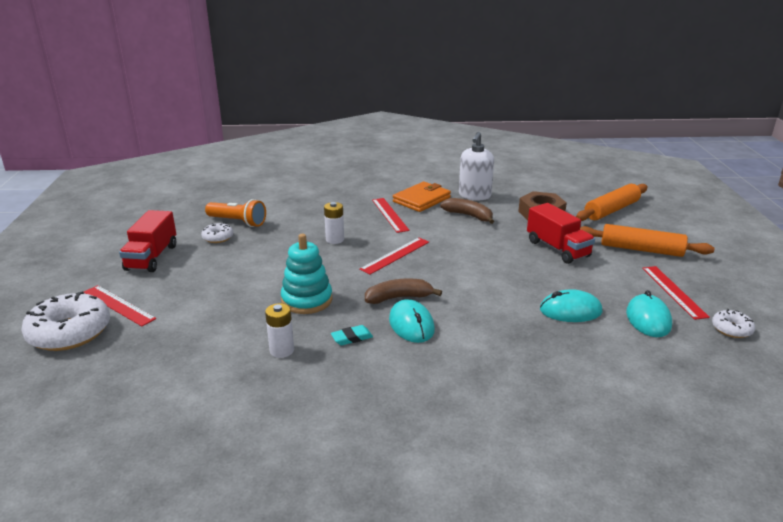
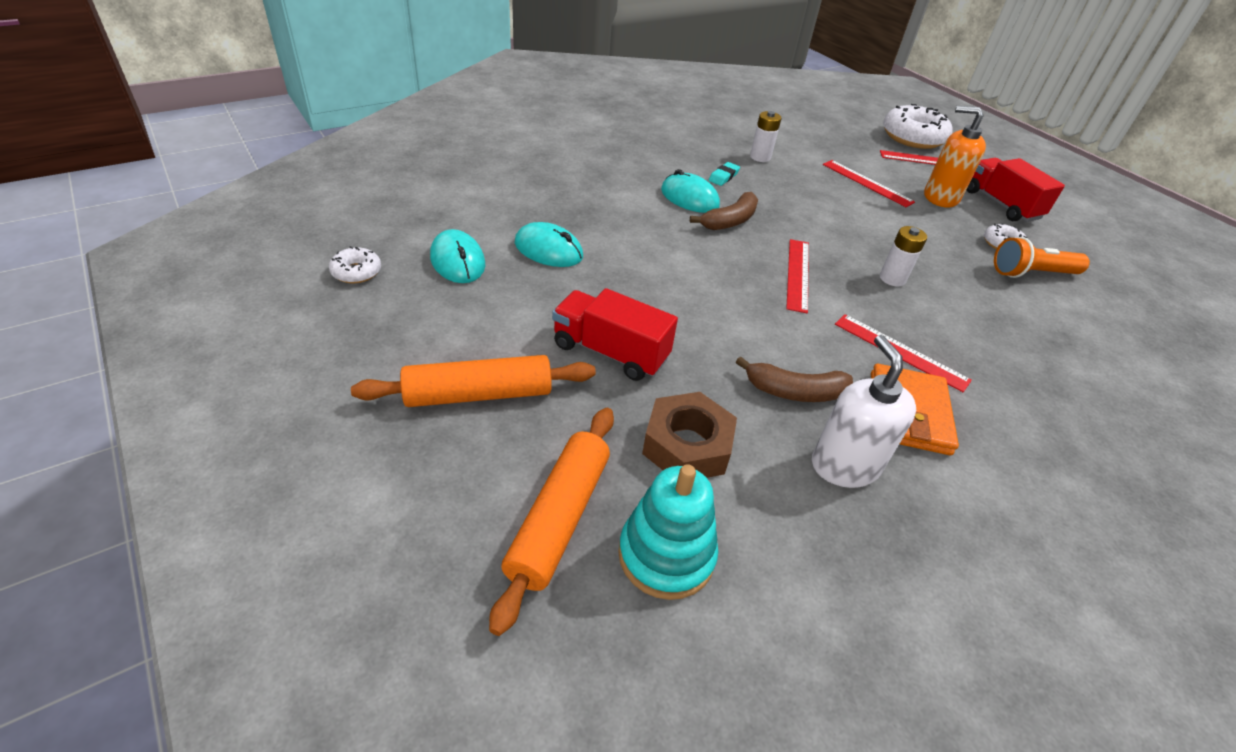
camera: 145 degrees right, 15 degrees up
(188, 273) = (940, 197): none -> orange soap dispenser
(307, 300) = (804, 198): turquoise stacking toy -> turquoise stacking toy (666, 555)
(570, 311) = (548, 250): turquoise mouse -> turquoise mouse turned 60 degrees clockwise
(673, 291) = (425, 313): red ruler -> red ruler (867, 183)

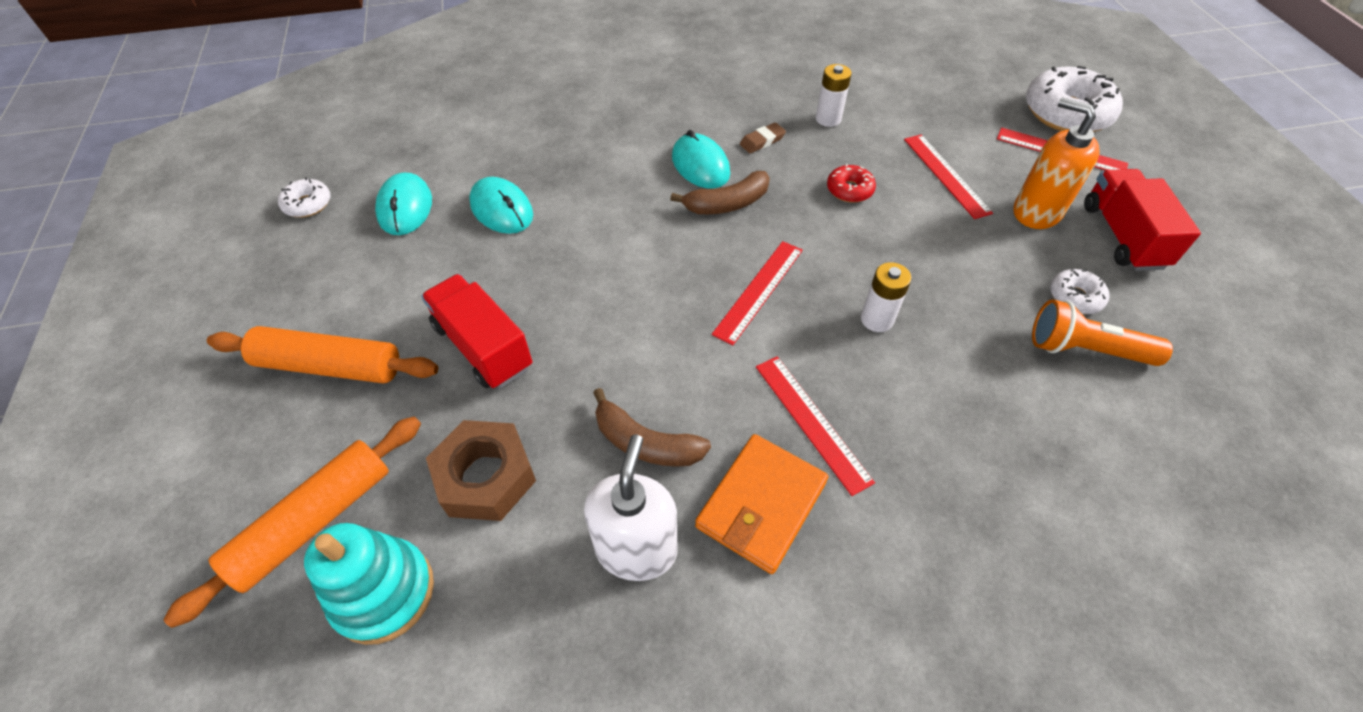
camera: 25 degrees right, 10 degrees up
(723, 177) = (762, 141): turquoise eraser -> brown eraser
(810, 200) = (849, 190): none -> red donut

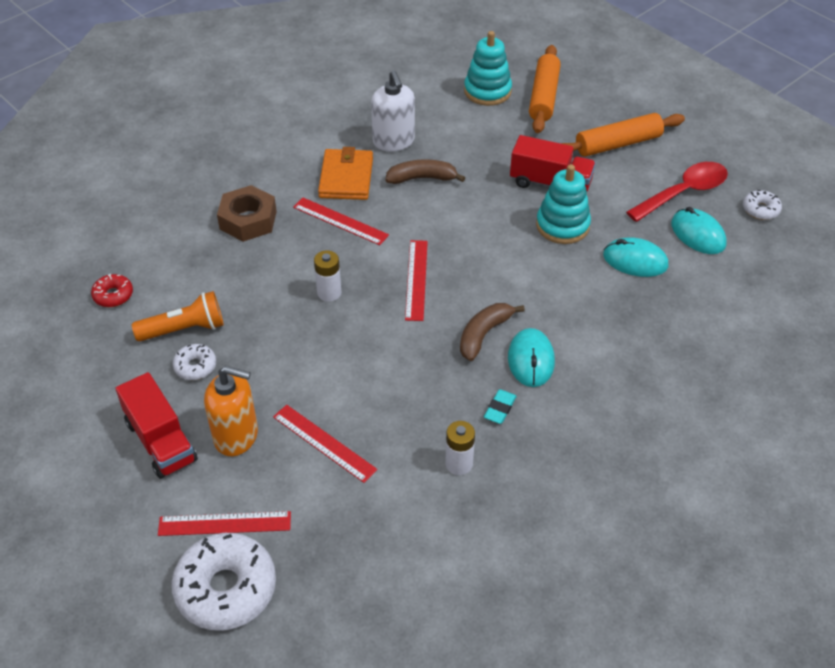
camera: 150 degrees right, 5 degrees down
(352, 259) = (683, 192): none -> red spoon
(485, 477) = (487, 137): brown nut -> brown nut (248, 220)
(531, 281) = (562, 225): none -> turquoise stacking toy
(700, 165) = (531, 360): turquoise mouse -> turquoise mouse turned 60 degrees clockwise
(762, 141) = (500, 409): brown eraser -> turquoise eraser
(849, 190) = (398, 389): red donut -> red donut (113, 295)

